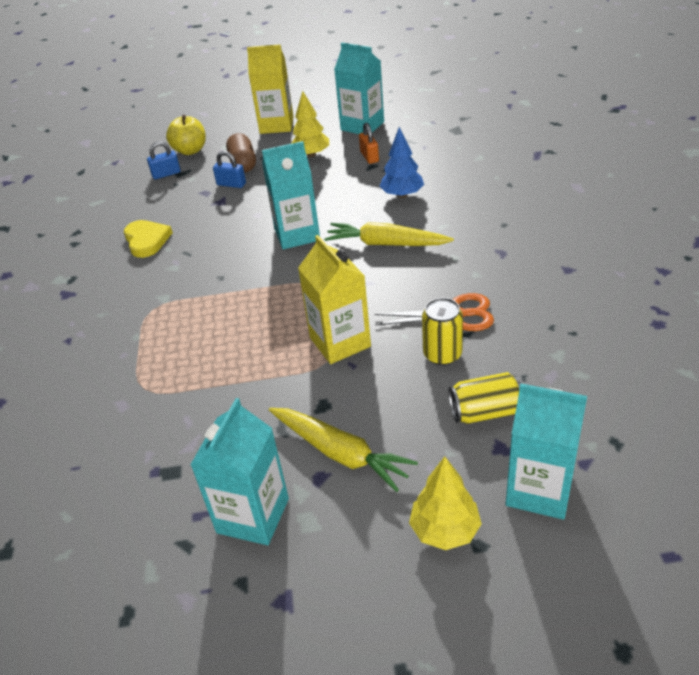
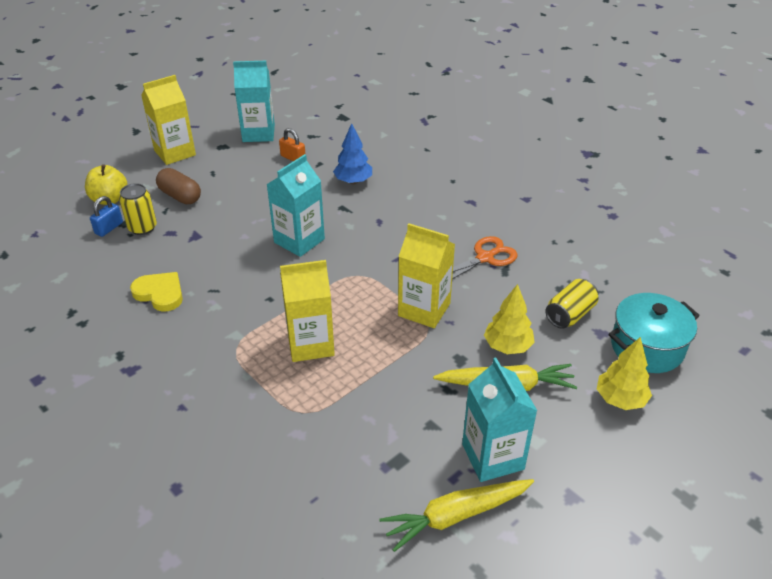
camera: 40 degrees left, 0 degrees up
(211, 331) = (310, 344): none -> yellow carton
(231, 184) = (189, 217): blue padlock -> none
(311, 155) = (238, 170): yellow tree -> yellow tree (507, 346)
(386, 244) = (381, 224): yellow carrot -> yellow carrot (455, 516)
(442, 354) = (504, 288): yellow can -> yellow can (142, 228)
(539, 490) = (647, 347): turquoise carton -> turquoise pot

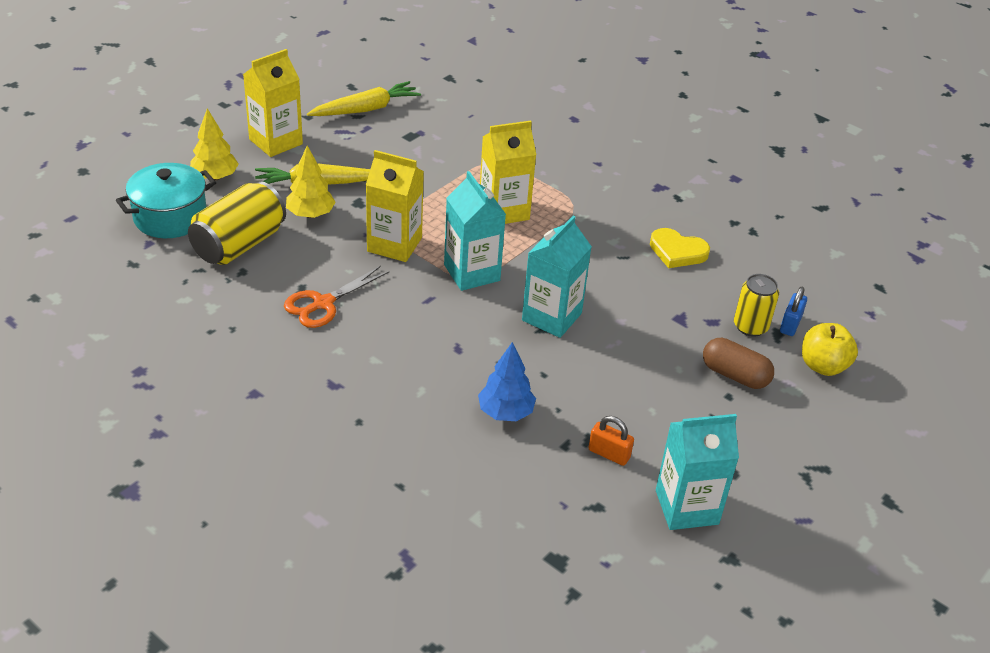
camera: 170 degrees right, 0 degrees up
(175, 153) = (794, 455): yellow carton -> yellow carton (276, 142)
(492, 456) = (335, 139): turquoise carton -> turquoise carton (472, 273)
(569, 314) = (239, 244): yellow can -> yellow can, size x1.61

